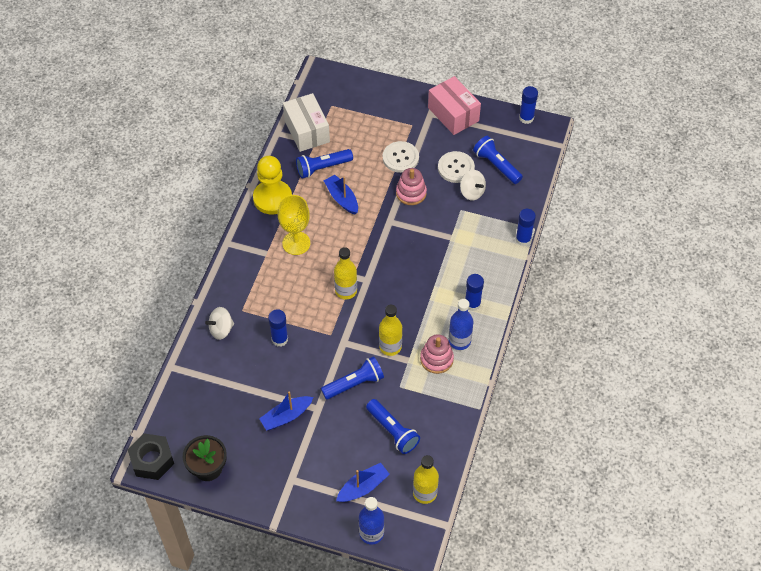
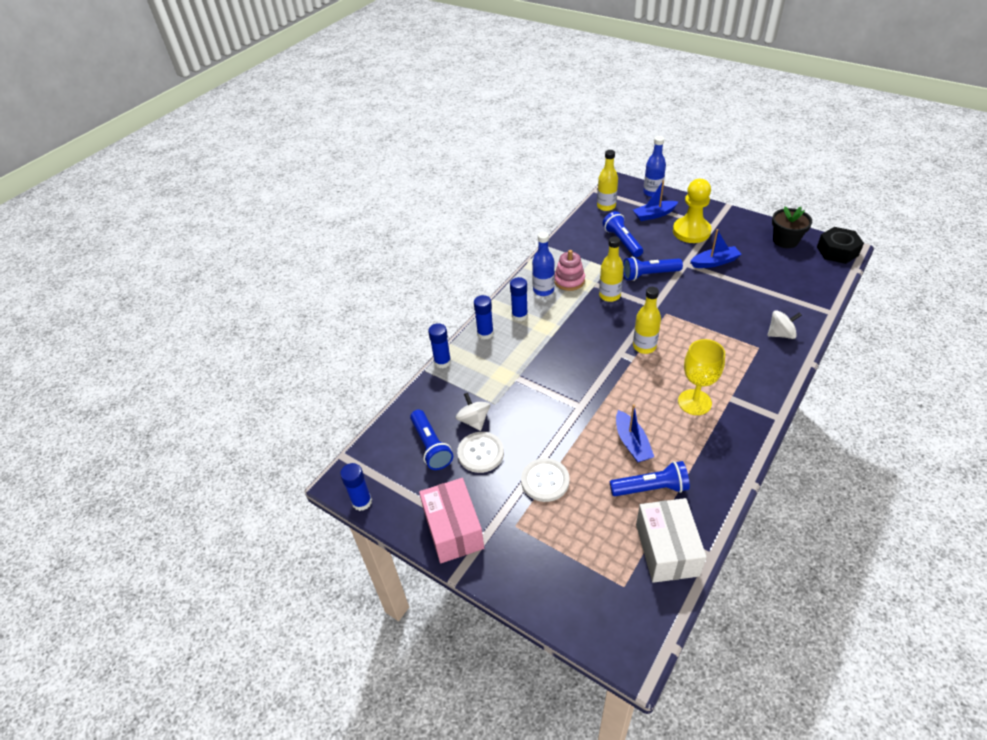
camera: 160 degrees left, 10 degrees down
(272, 198) = (721, 460): yellow pawn -> yellow pawn (691, 231)
(280, 339) = (718, 317): blue glue stick -> blue glue stick (485, 333)
(411, 193) = (545, 433): pink stacking toy -> none

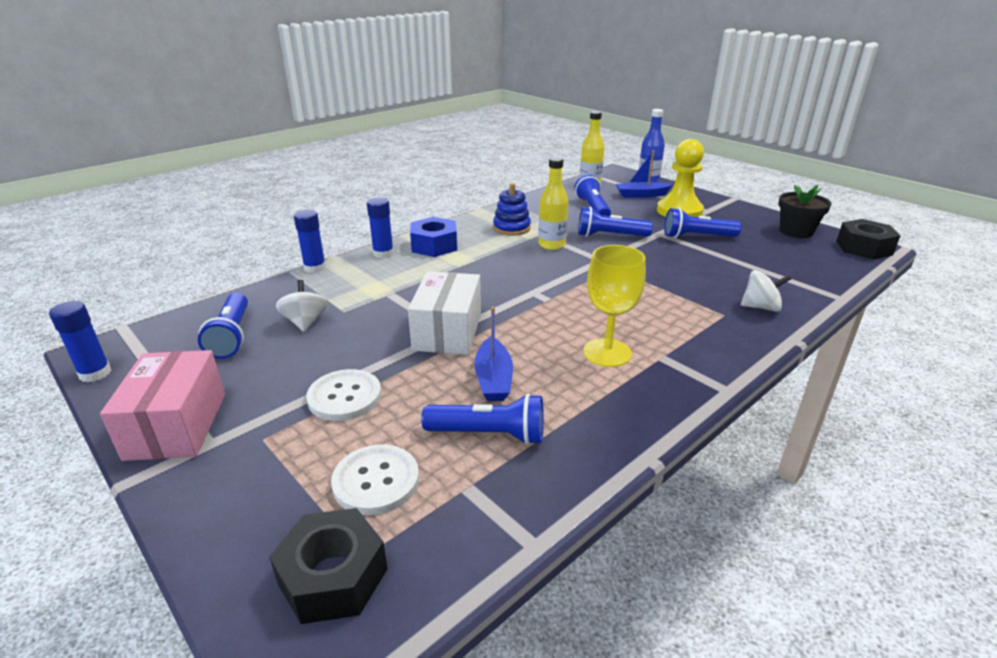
camera: 10 degrees right, 15 degrees down
(480, 453) = (286, 353): white button -> white button (376, 481)
(519, 315) = (434, 245): blue glue stick -> blue nut
(543, 290) = (476, 231): blue bottle -> none
(569, 281) = (511, 228): pink stacking toy -> blue stacking toy
(615, 602) = (333, 576): none -> black nut
(644, 346) = (568, 291): yellow bottle -> none
(666, 549) = (466, 519): white box -> white box (447, 331)
(714, 262) = (697, 236): blue boat -> blue flashlight

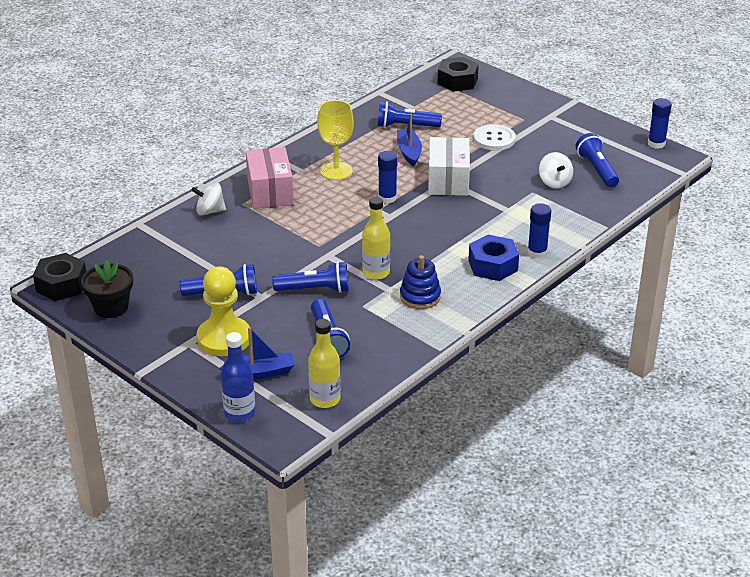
camera: 175 degrees right, 5 degrees up
(177, 426) = (575, 122): pink box -> pink box (270, 192)
(315, 268) = (588, 232): blue glue stick -> blue glue stick (387, 198)
(376, 481) = (456, 107): white button -> none

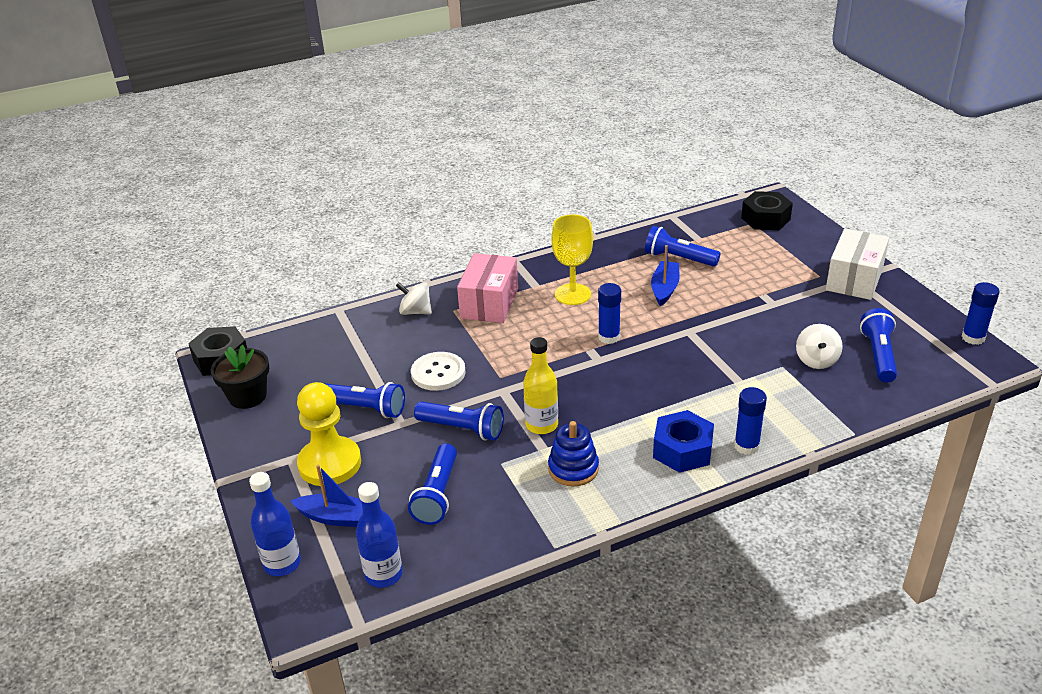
camera: 25 degrees right, 0 degrees up
(325, 399) = (383, 574): yellow bottle -> blue bottle
(448, 180) = (690, 330): white box -> white box (854, 279)
(494, 139) = (771, 292): white button -> white button (438, 373)

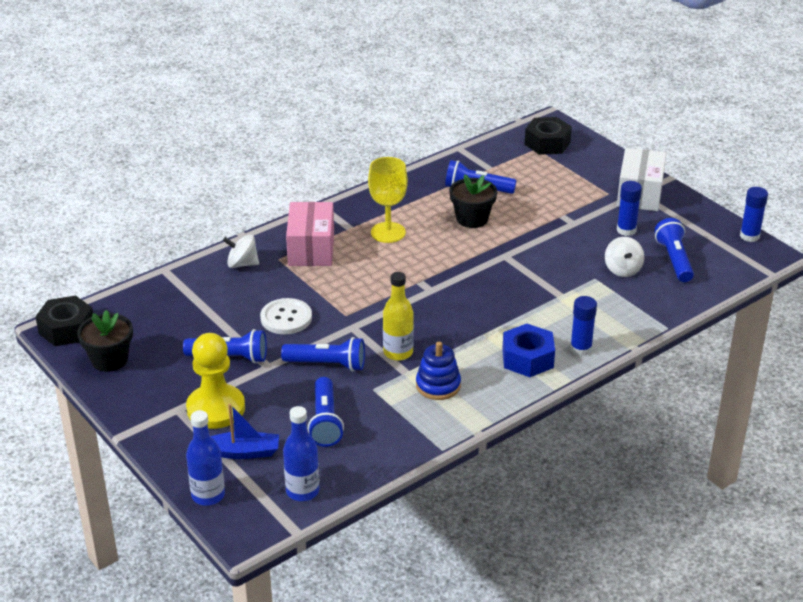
camera: 15 degrees left, 0 degrees up
(609, 337) = (434, 268): blue glue stick -> blue glue stick (626, 230)
(664, 288) = (472, 219): blue boat -> black flower pot

